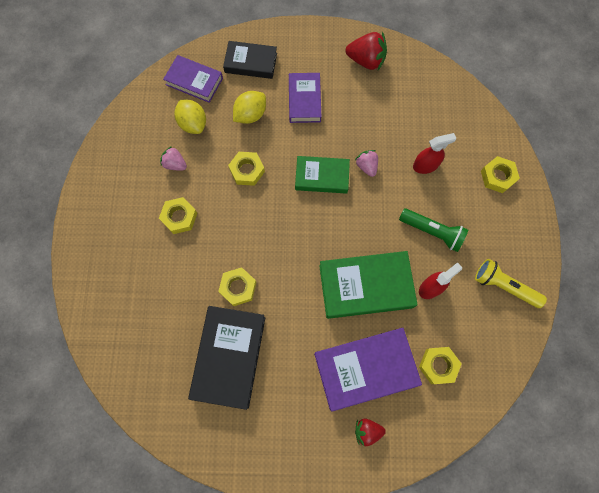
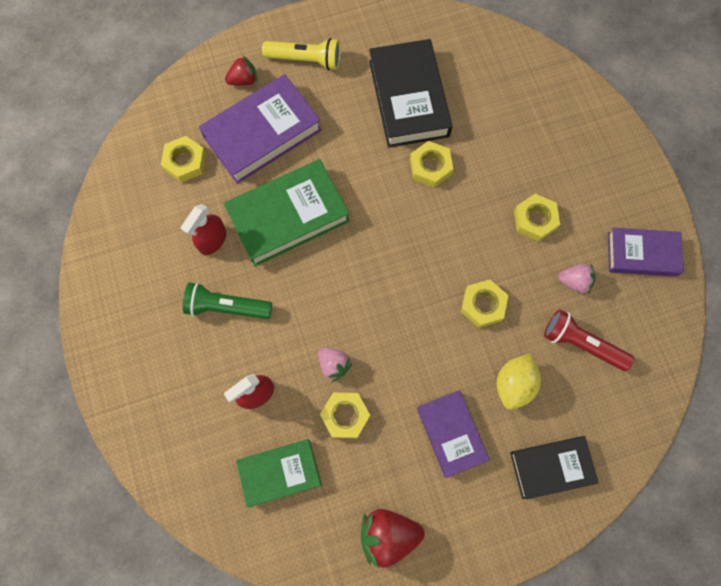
camera: 160 degrees right, 0 degrees up
(193, 124) = (581, 344): yellow lemon -> red flashlight
(194, 81) = (613, 407): purple book -> purple book (642, 254)
(322, 176) = (386, 330): green book -> green book (279, 473)
(497, 176) = (157, 412): yellow nut -> yellow nut (345, 416)
(504, 286) = (126, 271): yellow flashlight -> yellow flashlight (305, 60)

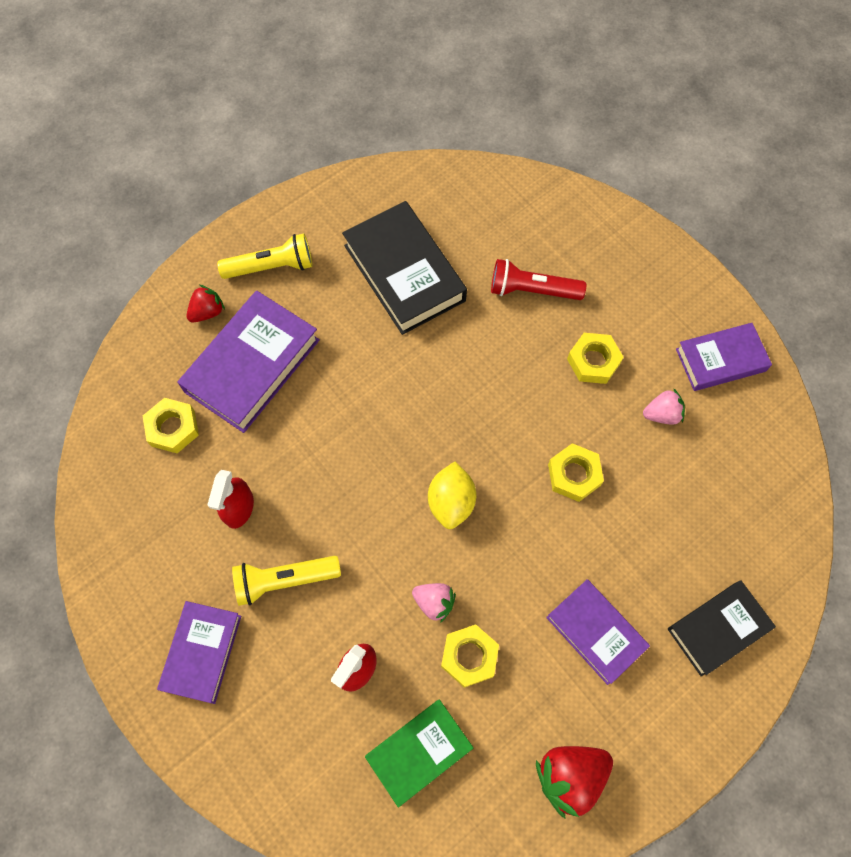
camera: 20 degrees left, 5 degrees down
(146, 339) = (202, 652): none -> purple book
(226, 307) = (284, 580): green flashlight -> yellow flashlight
(288, 216) = (317, 450): green book -> none
(430, 167) = (457, 341): yellow nut -> none
(514, 384) = (642, 551): yellow lemon -> yellow lemon (451, 502)
(581, 344) = (696, 480): red flashlight -> red flashlight (532, 290)

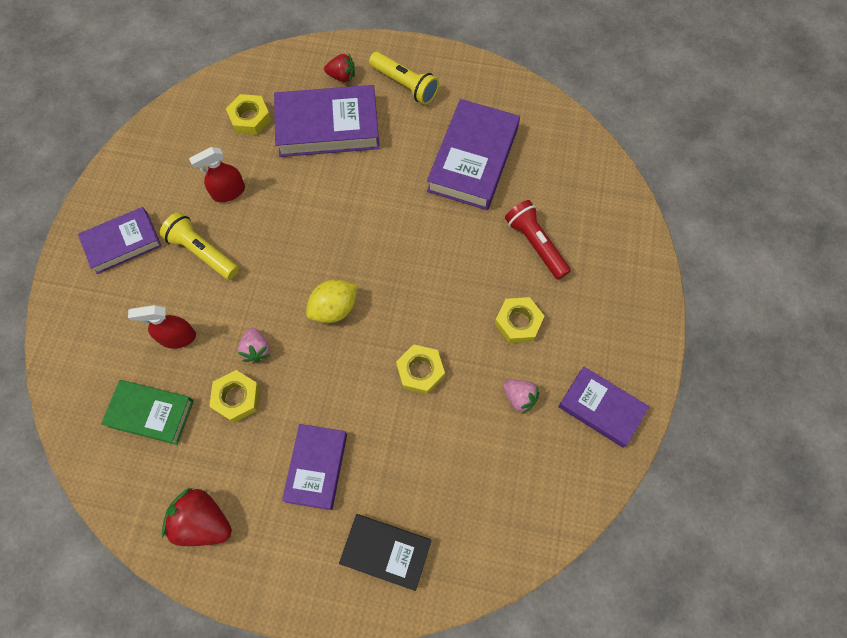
camera: 50 degrees right, 0 degrees up
(404, 273) = (473, 159): black book -> purple book

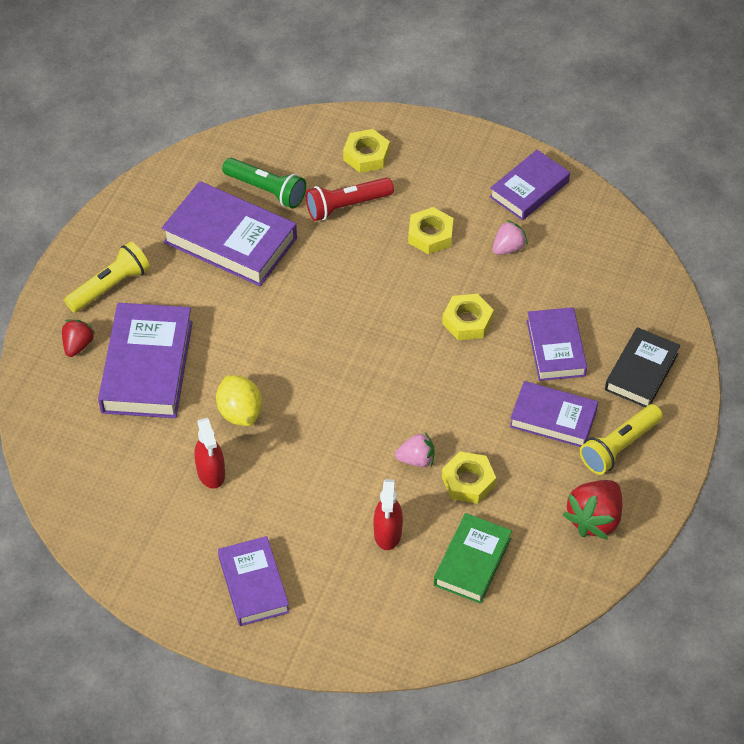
camera: 80 degrees left, 15 degrees down
(202, 252) = (285, 503): yellow flashlight -> yellow flashlight (619, 446)
(250, 118) = (111, 443): yellow nut -> yellow nut (366, 155)
(334, 308) = (383, 385): yellow lemon -> yellow lemon (240, 413)
(402, 460) = (555, 348): none -> purple book
(537, 176) = (266, 190): none -> green flashlight

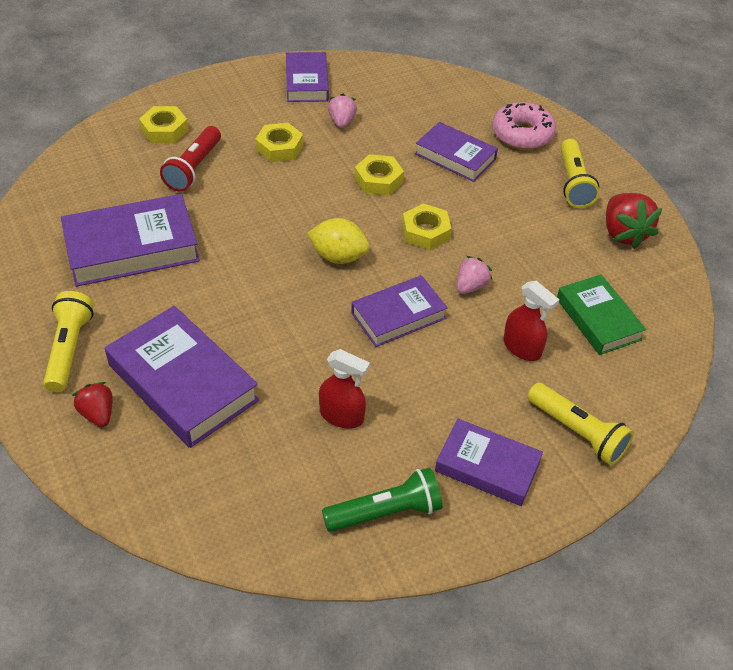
camera: 50 degrees left, 5 degrees down
(240, 413) = (304, 356): yellow lemon -> yellow lemon (338, 257)
(266, 190) = (116, 197): green flashlight -> green flashlight (385, 512)
(341, 618) = (577, 432): none -> yellow flashlight
(468, 481) = (522, 273): yellow nut -> yellow nut (425, 232)
(553, 418) = (514, 196): purple book -> purple book (398, 316)
(641, 372) = (522, 134): black book -> pink donut

